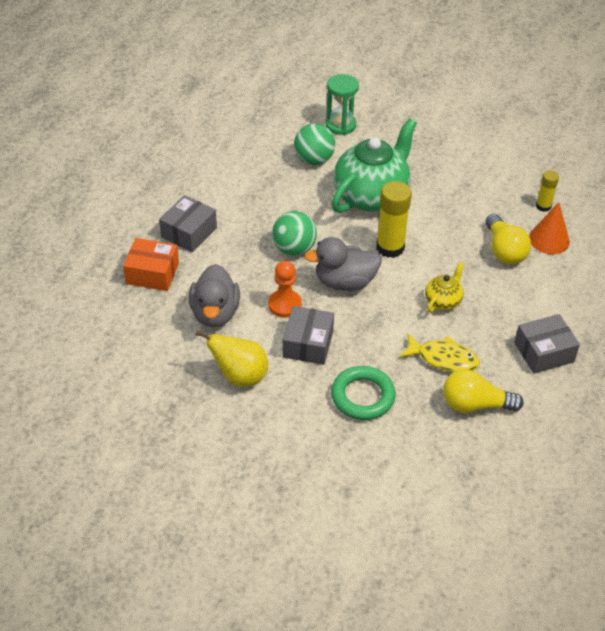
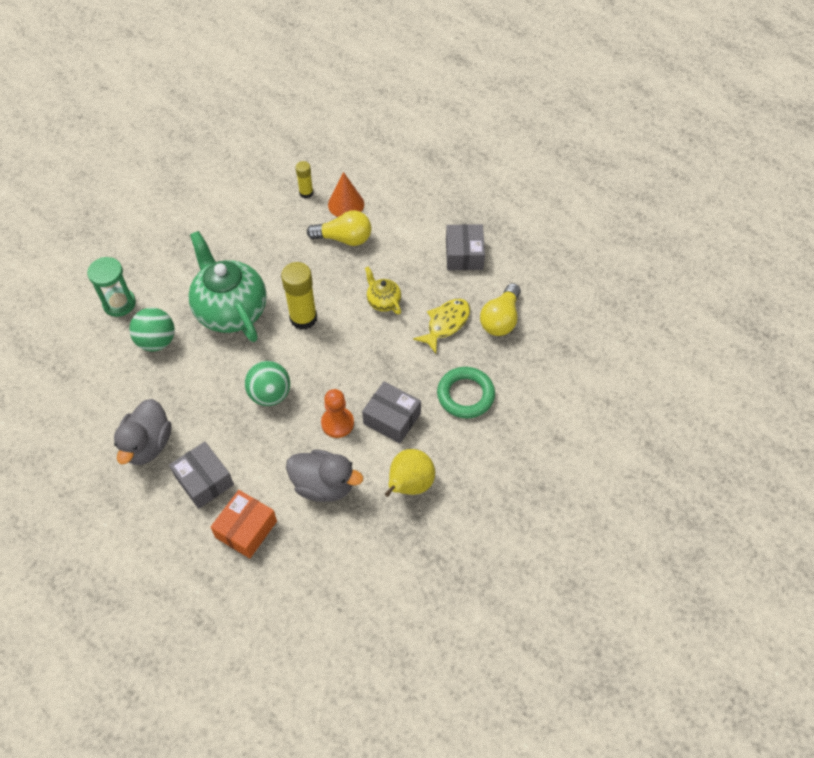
camera: 70 degrees left, 10 degrees up
(345, 282) = (330, 367): grey duck -> grey duck (148, 445)

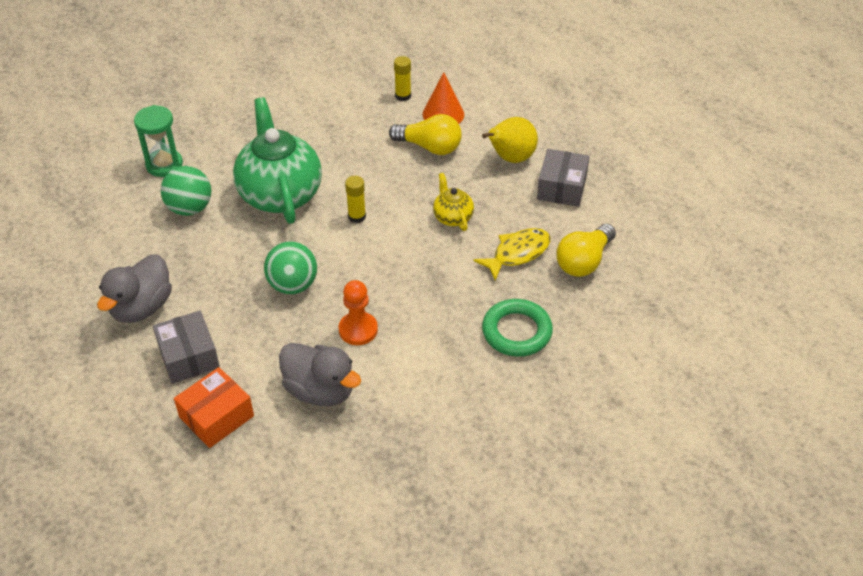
camera: 15 degrees right, 10 degrees down
(303, 318) = (357, 216): yellow glue stick -> yellow glue stick, size x0.56
(392, 418) = (422, 338): grey box -> none
(409, 485) = (419, 412): yellow pear -> yellow pear (510, 158)

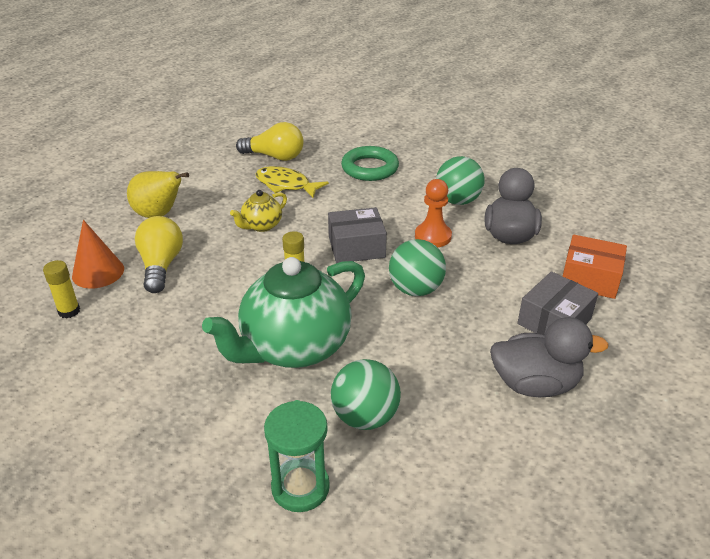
camera: 115 degrees left, 10 degrees down
(406, 379) = (458, 201): none -> green ball
(561, 187) = (189, 182): grey box -> grey box (356, 247)

